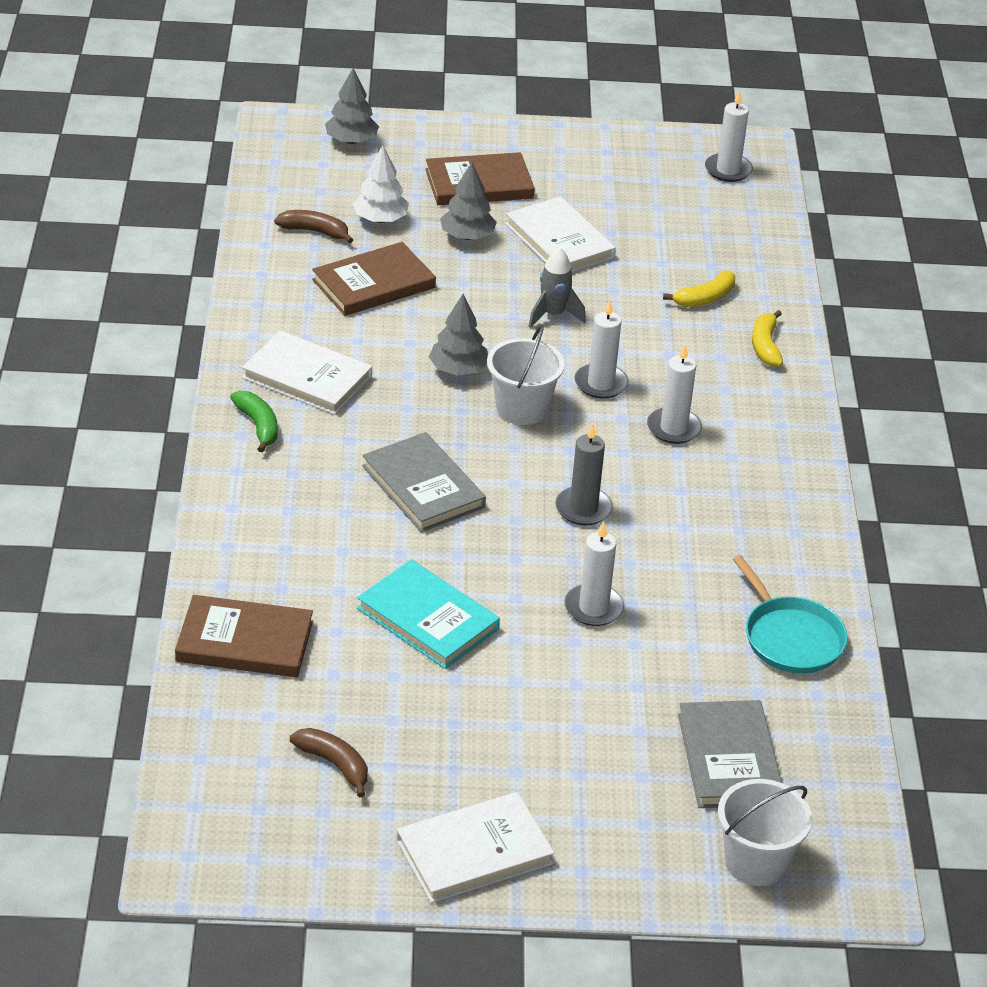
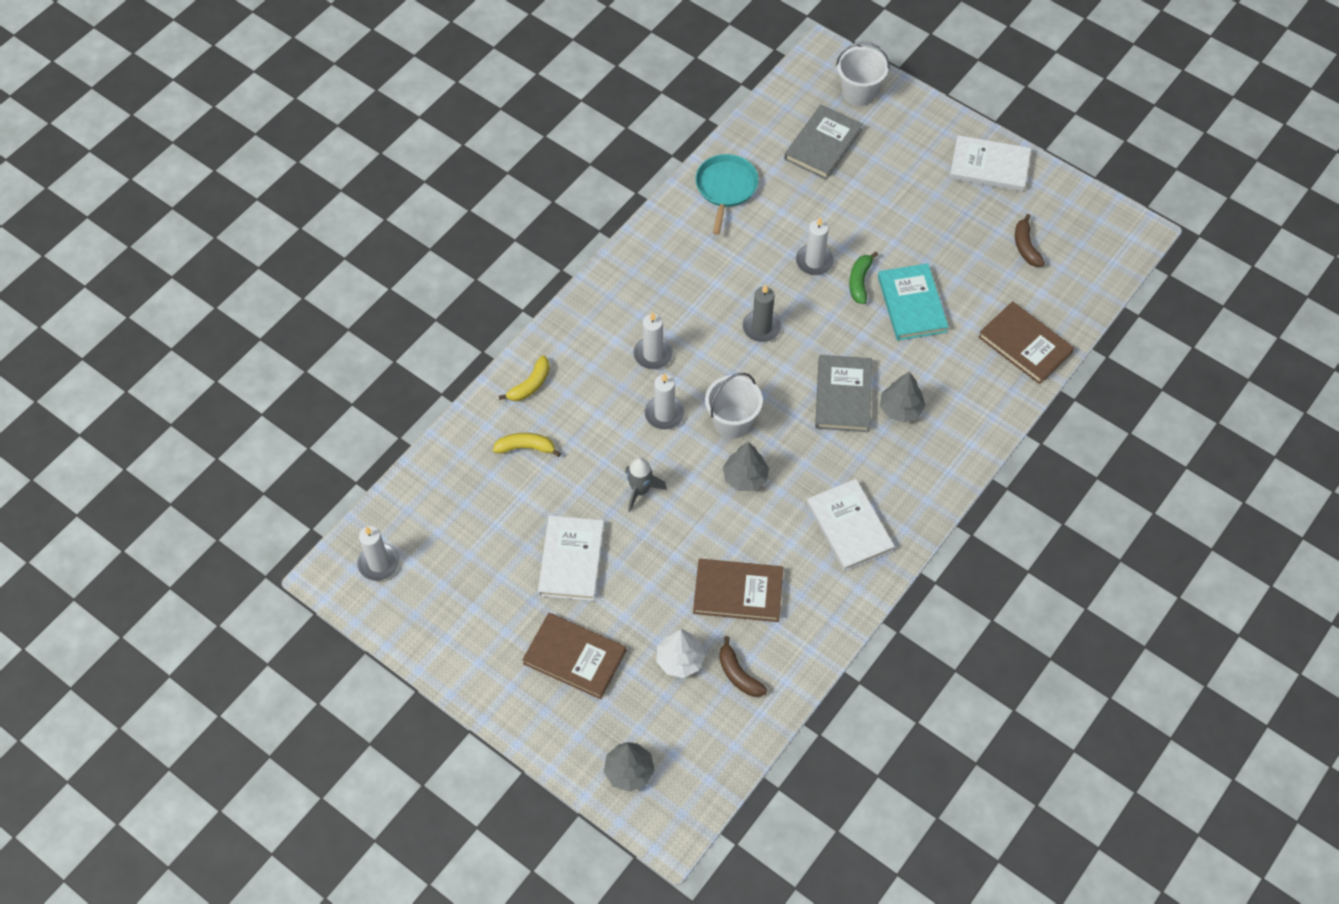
camera: 140 degrees left, 20 degrees up
(258, 426) = (910, 502): green banana -> green banana (860, 281)
(467, 236) = (632, 603): grey tree -> grey tree (901, 409)

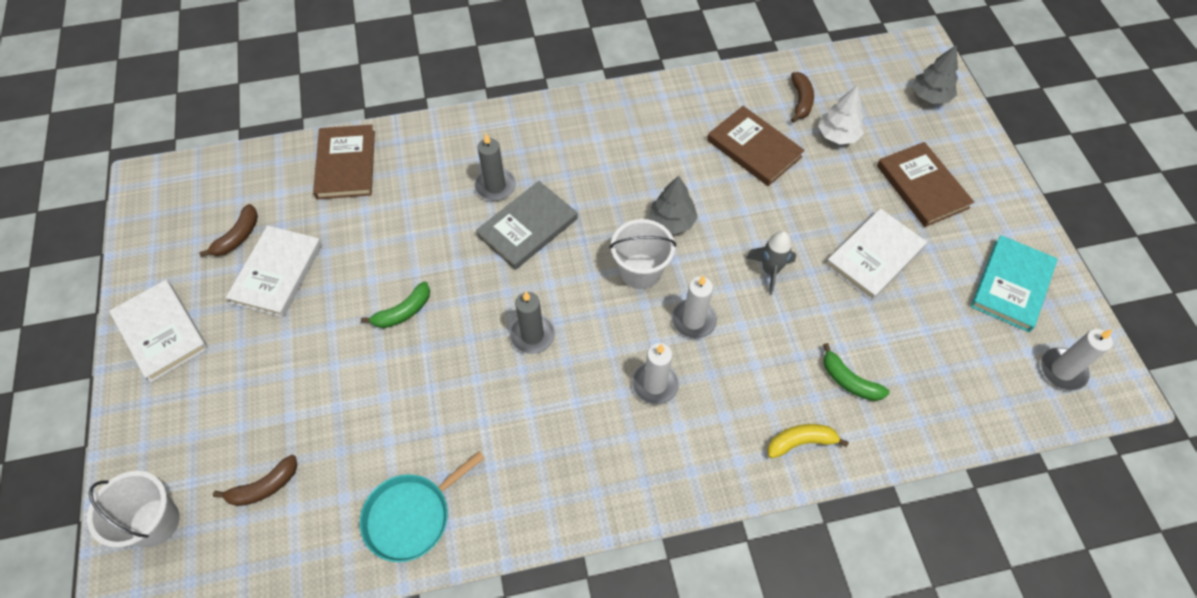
camera: 140 degrees left, 0 degrees up
(526, 448) = (849, 381): yellow banana -> green banana
(814, 261) = (418, 362): white candle -> none
(823, 144) = (264, 487): grey book -> brown banana
(849, 527) = (627, 135): white book -> white book (277, 273)
(901, 409) = (495, 186): grey tree -> grey candle
(912, 304) = (386, 259): turquoise book -> turquoise book (1011, 285)

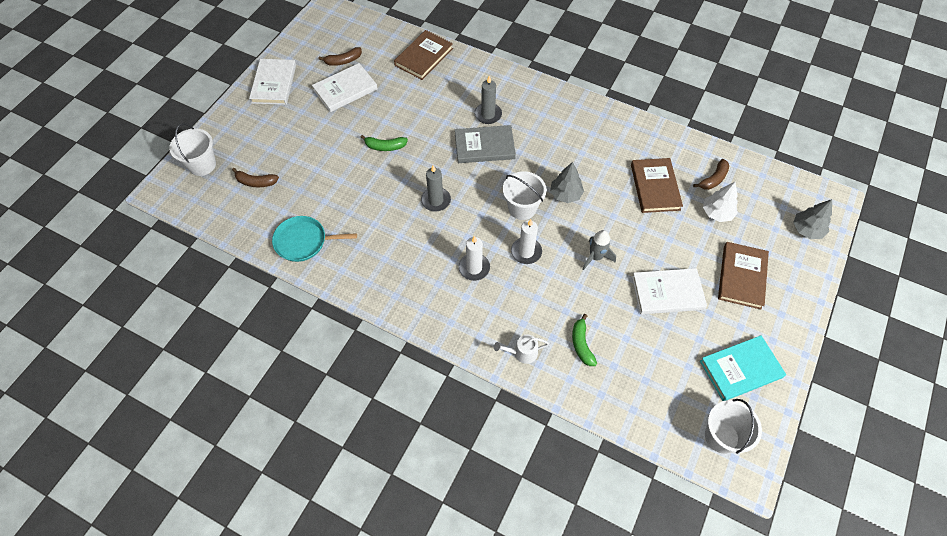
camera: 40 degrees right, 0 degrees up
(801, 442) = (522, 353): yellow banana -> white watering can
(1062, 370) = (721, 436): white candle -> white bucket

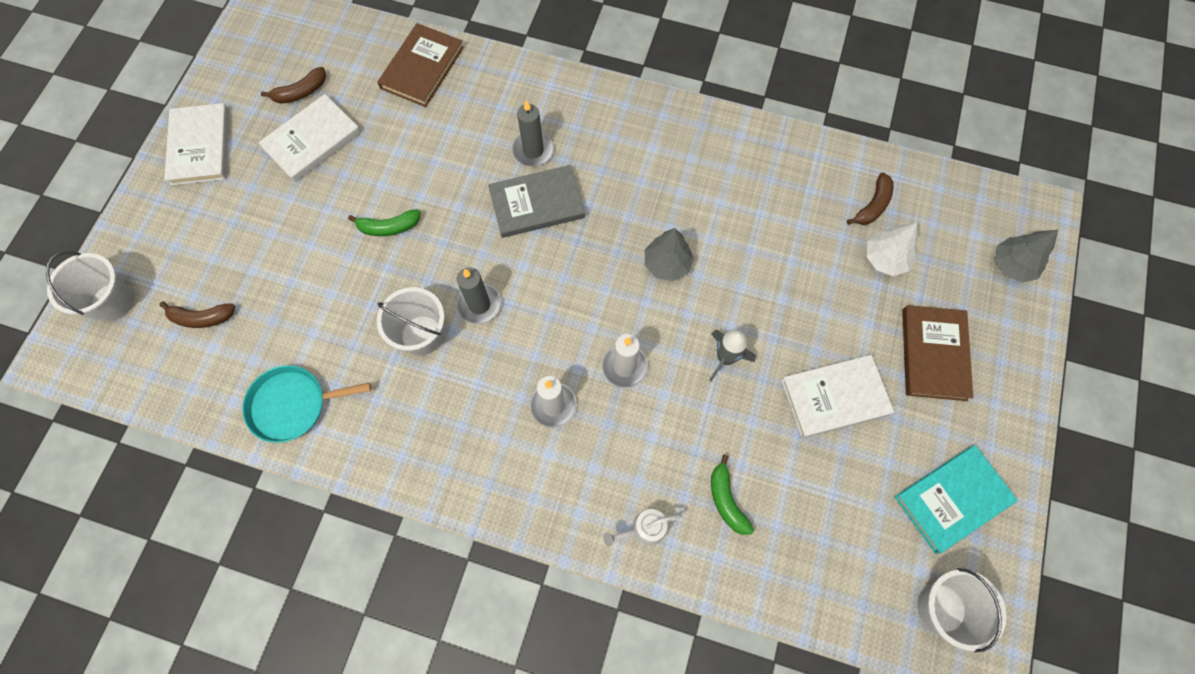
camera: 10 degrees left, 10 degrees up
(522, 208) = (608, 296): white bucket -> white bucket (422, 335)
(655, 187) = (792, 231): brown book -> none

